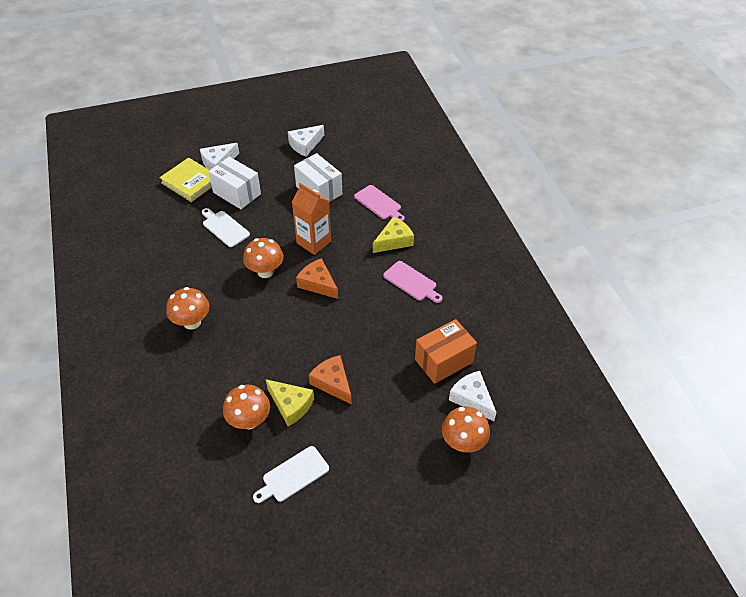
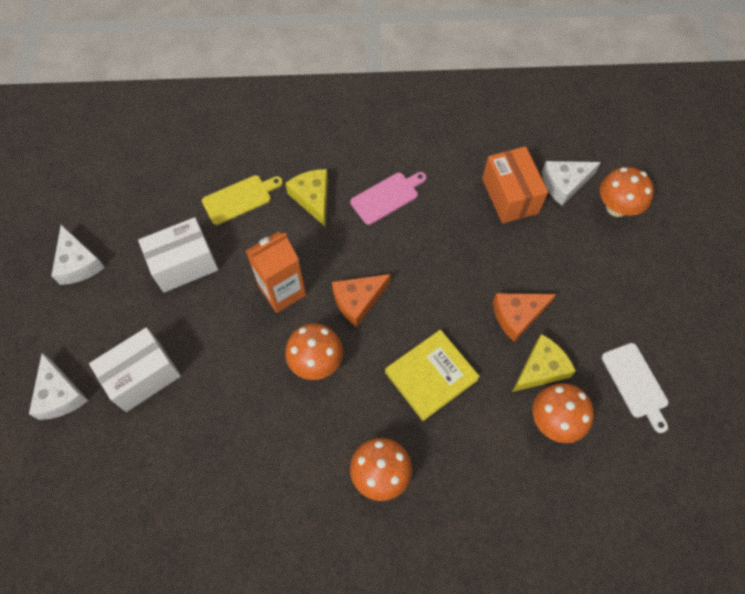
camera: 75 degrees left, 15 degrees up
(190, 182) = (87, 444): yellow book -> yellow book (431, 376)
(224, 227) = (210, 405): white cutting board -> none
(379, 203) = (240, 198): pink cutting board -> yellow cutting board

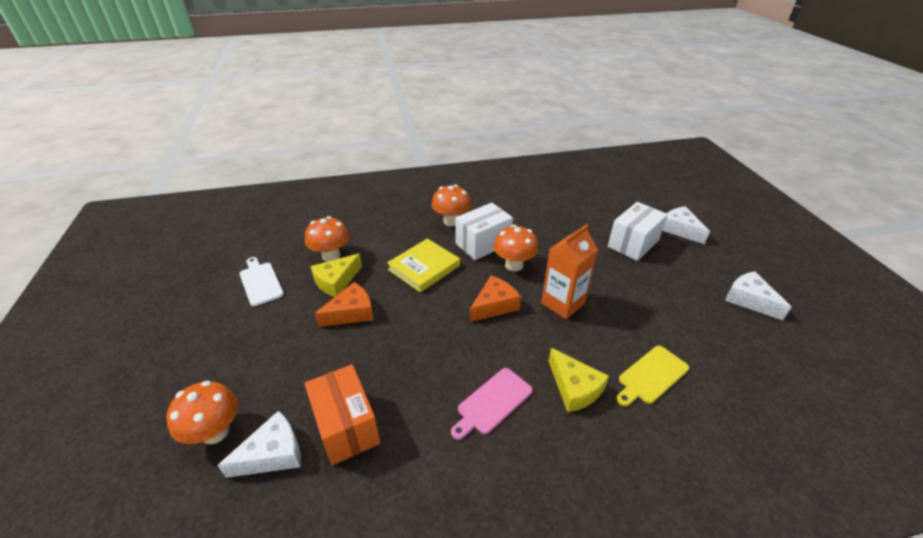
camera: 170 degrees right, 25 degrees down
(184, 264) = (659, 311): white box -> white box (483, 244)

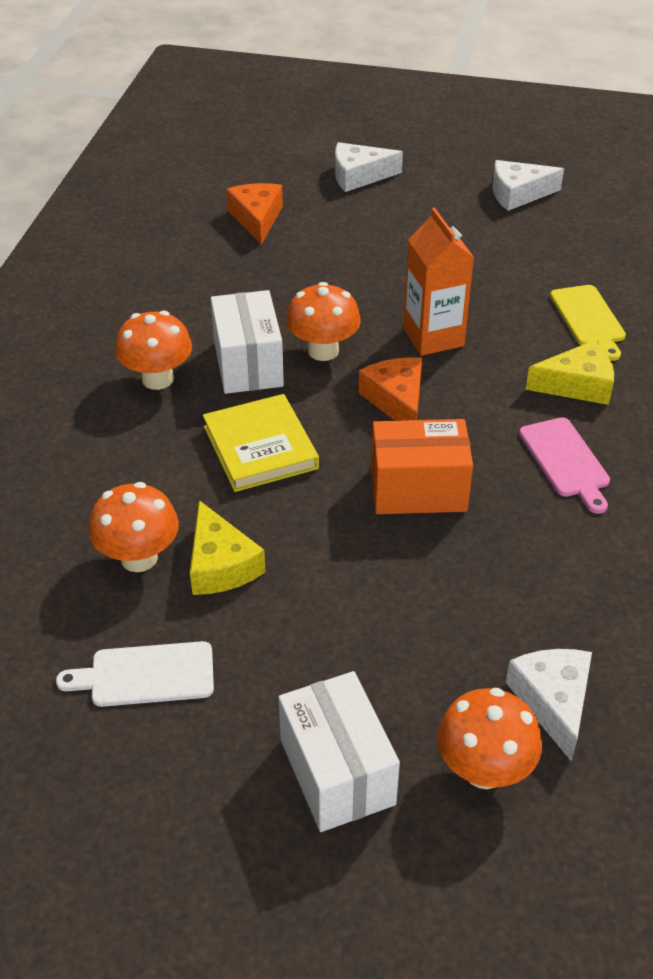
camera: 65 degrees left, 5 degrees up
(346, 426) = (540, 613): orange box -> orange box (418, 489)
(351, 312) = (314, 561): orange cheese -> orange cheese (256, 219)
(633, 243) = (357, 226): white box -> white box (337, 772)

